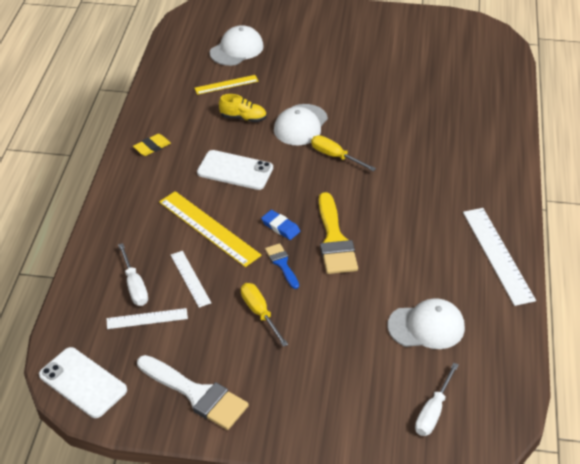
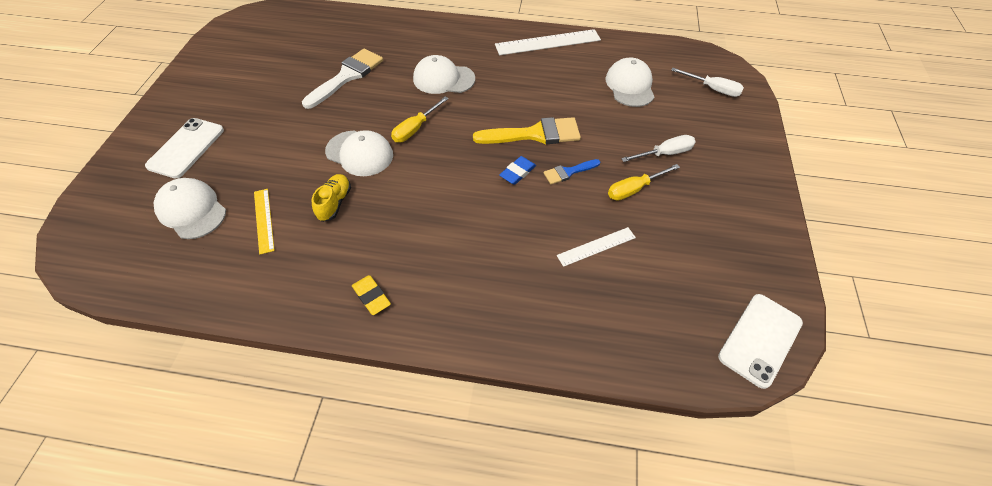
camera: 90 degrees left, 10 degrees up
(134, 286) = (613, 299): white screwdriver -> white screwdriver (664, 153)
(147, 319) = (659, 283): white ruler -> none
(196, 394) = (743, 236): white brush -> white brush (347, 76)
(209, 228) = (520, 232): yellow ruler -> none
(235, 170) = (427, 210): white phone -> white phone (186, 148)
(413, 171) = (443, 79): none -> white cap

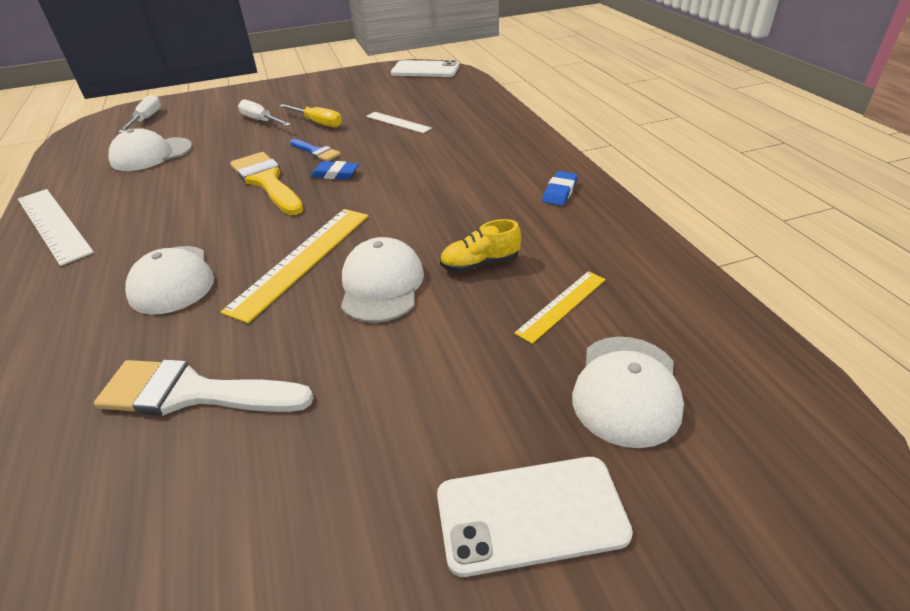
camera: 115 degrees left, 15 degrees down
(371, 296) = (559, 192): yellow eraser -> blue eraser
(415, 129) = (302, 260): yellow screwdriver -> yellow ruler

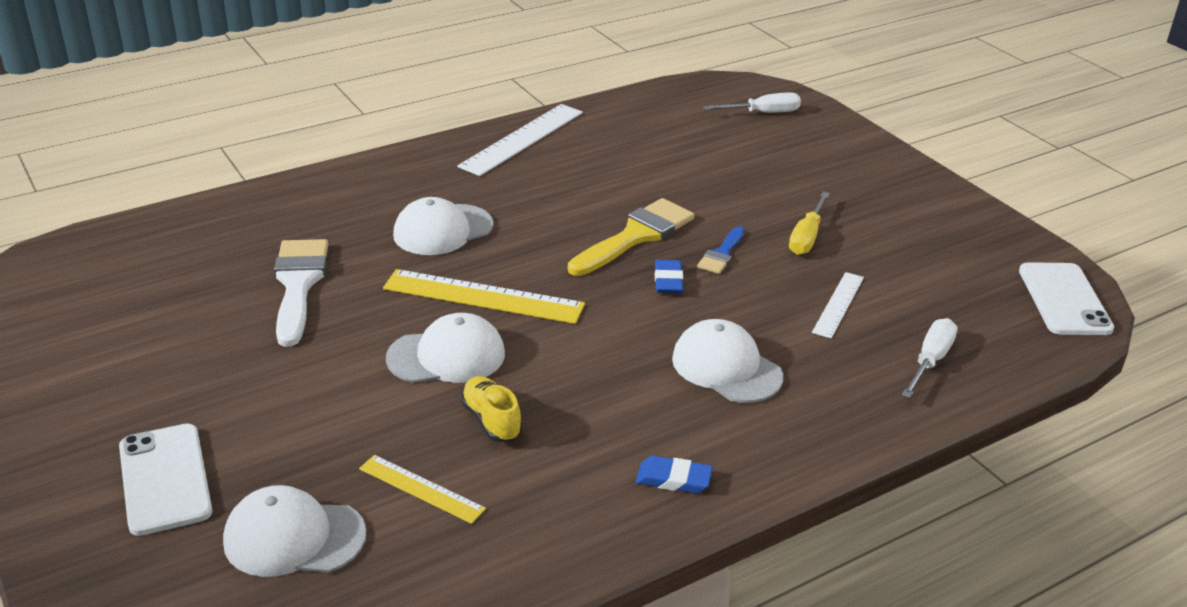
camera: 75 degrees right, 5 degrees down
(151, 154) = (675, 144): white cap -> white cap (726, 367)
(261, 121) = (793, 192): white screwdriver -> white screwdriver (930, 361)

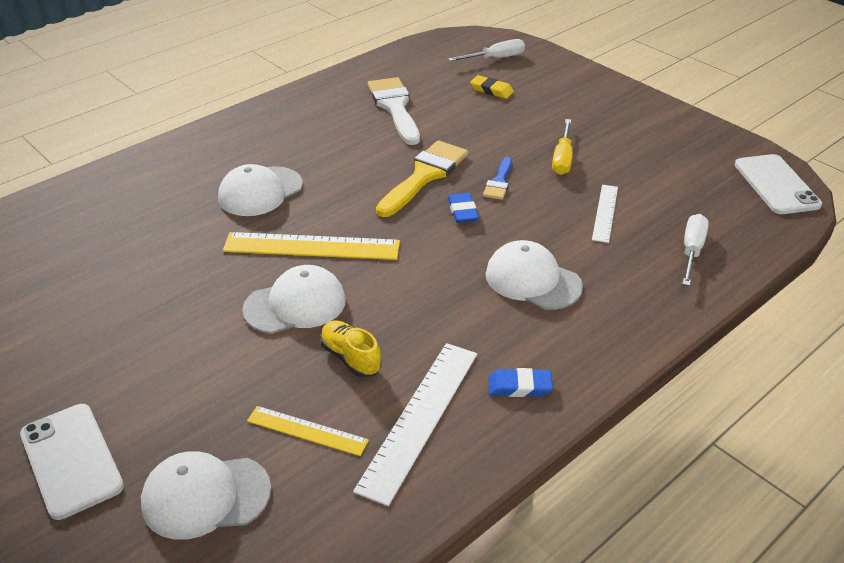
camera: 10 degrees left, 5 degrees up
(298, 285) = (147, 258): white brush -> white brush (395, 107)
(522, 139) = (306, 103): white ruler -> white ruler (420, 418)
(746, 149) = (491, 90): none -> yellow eraser

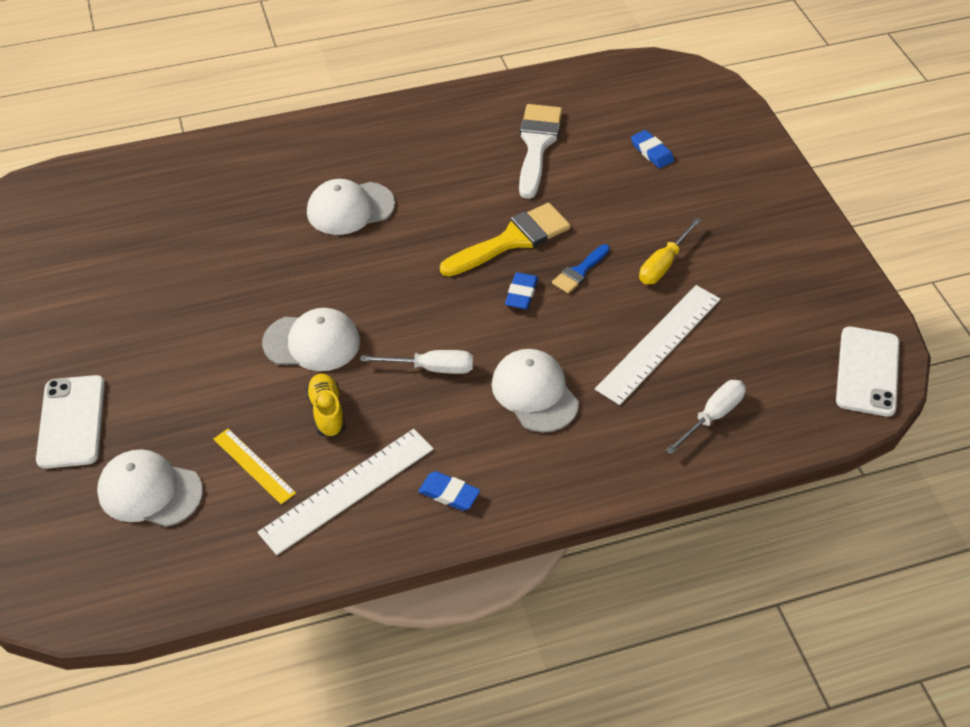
camera: 25 degrees right, 10 degrees up
(312, 247) = (360, 286): yellow ruler -> none
(491, 90) = (652, 152): yellow eraser -> blue eraser
(495, 58) = (686, 109): white screwdriver -> white screwdriver (431, 368)
(605, 213) = (659, 343): white ruler -> white ruler, size x1.74

